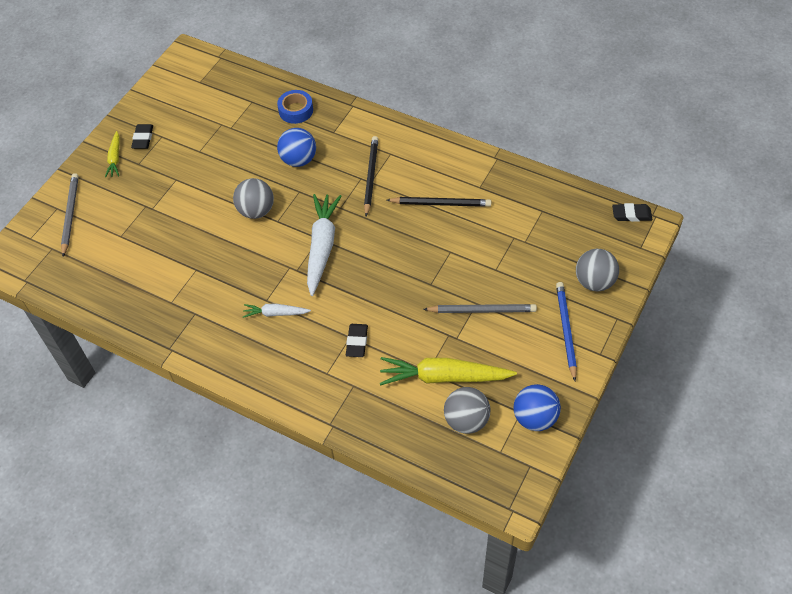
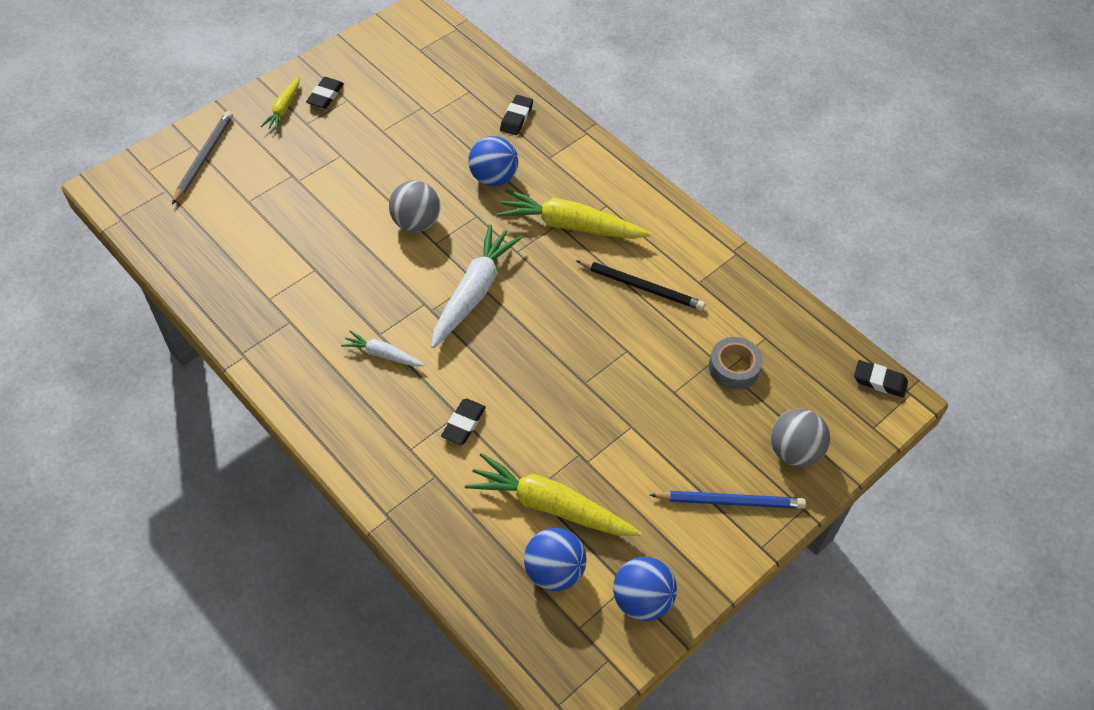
camera: 15 degrees right, 0 degrees up
(296, 110) = (516, 118): blue tape -> black eraser
(370, 176) = (570, 225): black pencil -> yellow carrot
(466, 420) = (554, 571): grey ball -> blue ball
(482, 310) = (635, 438): grey pencil -> none
(529, 238) = (734, 367): none -> grey tape
(565, 330) = (730, 501): blue pencil -> blue pencil turned 75 degrees clockwise

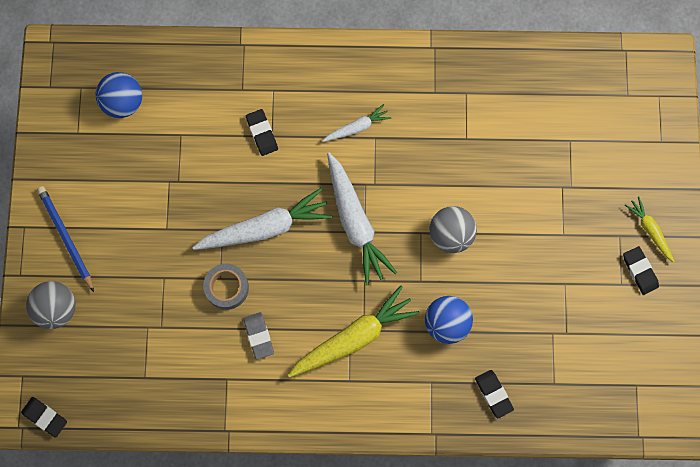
camera: 135 degrees right, 20 degrees up
(203, 158) = (640, 140): grey pencil -> none
(548, 352) = (265, 228): none -> white carrot
(550, 506) = (162, 135): yellow carrot -> none
(642, 287) = (258, 336): black pencil -> grey eraser
(642, 600) = (62, 133): blue ball -> none
(730, 501) = (66, 238): blue pencil -> blue pencil turned 105 degrees clockwise
(734, 367) = (144, 333): grey tape -> grey tape (227, 288)
(879, 381) = (45, 417): black eraser -> black eraser turned 60 degrees clockwise

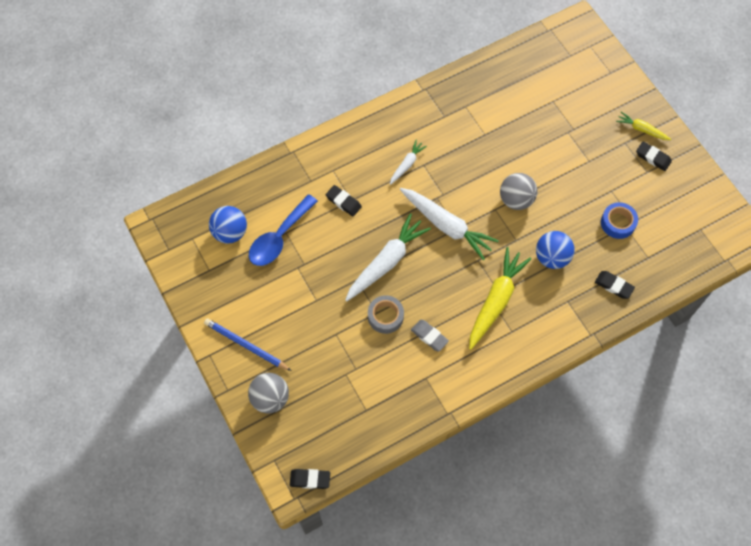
camera: 30 degrees left, 10 degrees down
(170, 137) = (279, 238): none -> blue spoon
(547, 325) = (618, 223): none -> blue tape

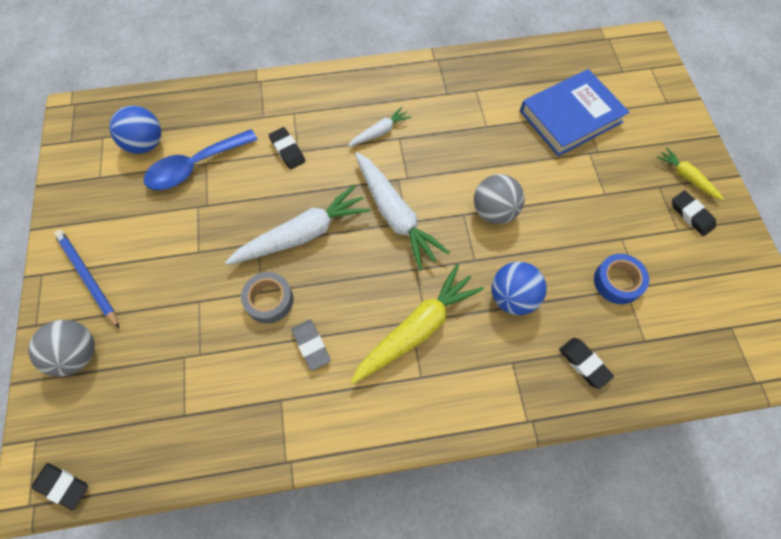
camera: 20 degrees right, 0 degrees up
(544, 107) = (570, 116): none -> blue book

